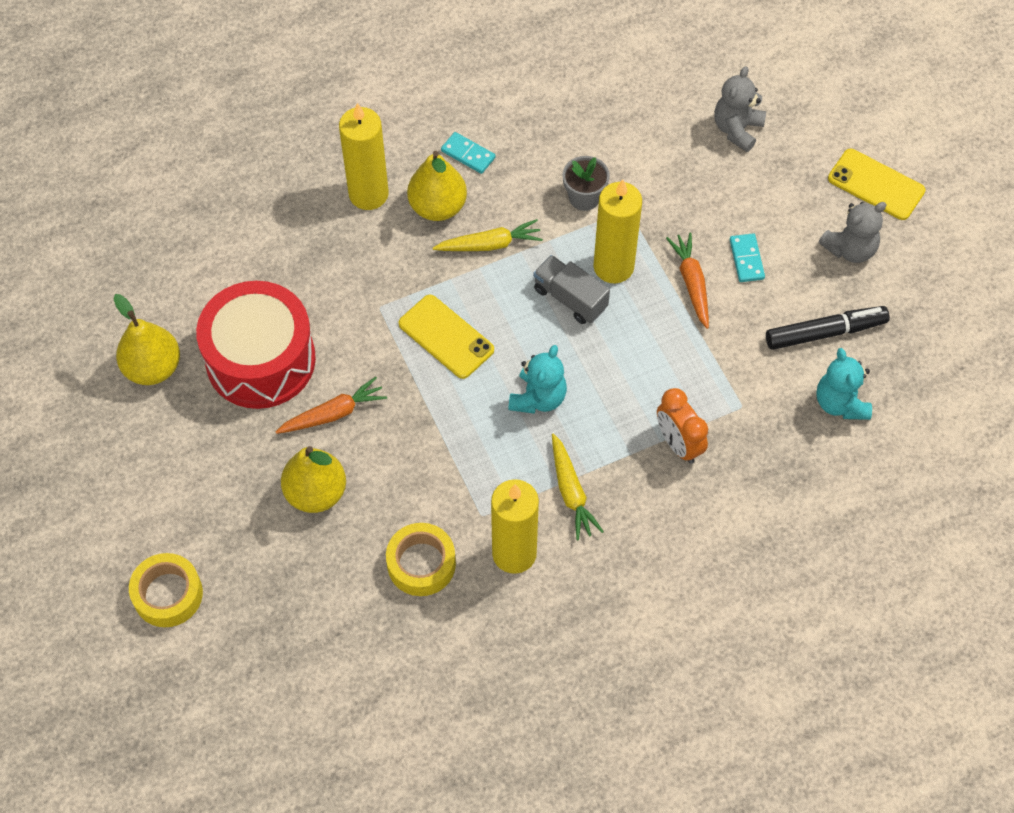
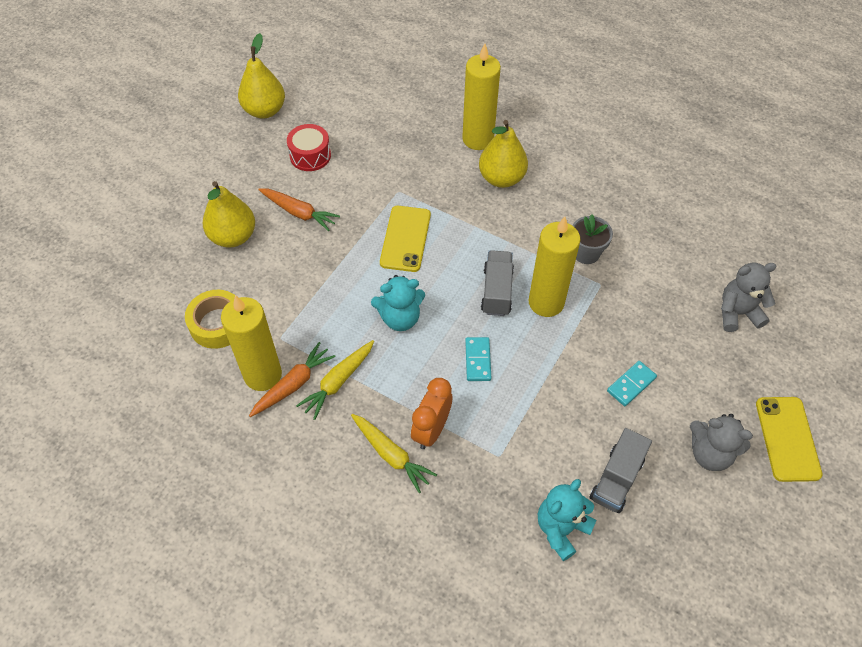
camera: 55 degrees right, 5 degrees down
(168, 594) = (109, 205): yellow tape -> none
(261, 360) = (310, 155): red drum -> red drum, size x0.49
(468, 154) = (557, 171): turquoise domino -> turquoise domino (478, 360)
(489, 244) = (498, 222): yellow carrot -> yellow carrot (391, 455)
(691, 283) = (577, 359): orange carrot -> orange carrot (293, 384)
(825, 332) = (616, 479): black marker -> grey truck

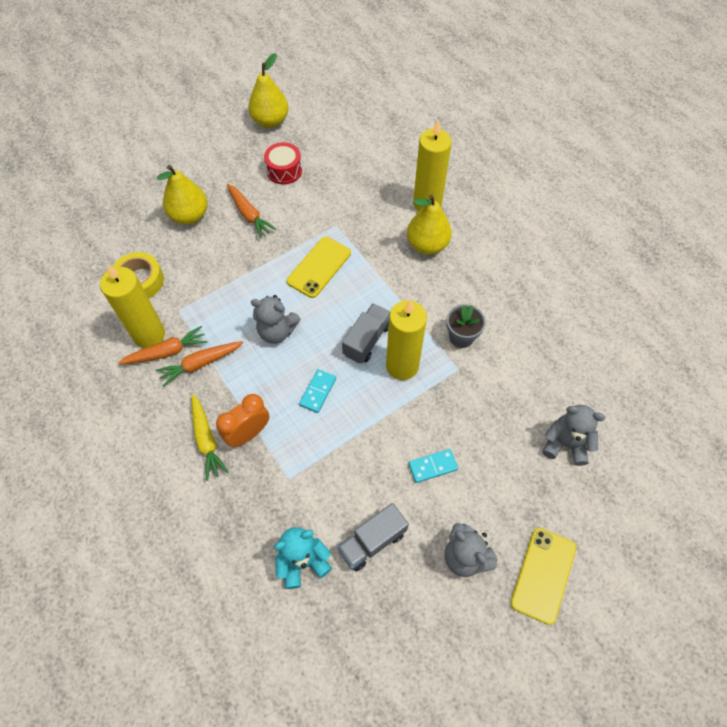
camera: 25 degrees right, 5 degrees up
(338, 382) = (201, 364): yellow carrot -> orange carrot
(400, 318) = (277, 331): turquoise teddy bear -> grey teddy bear

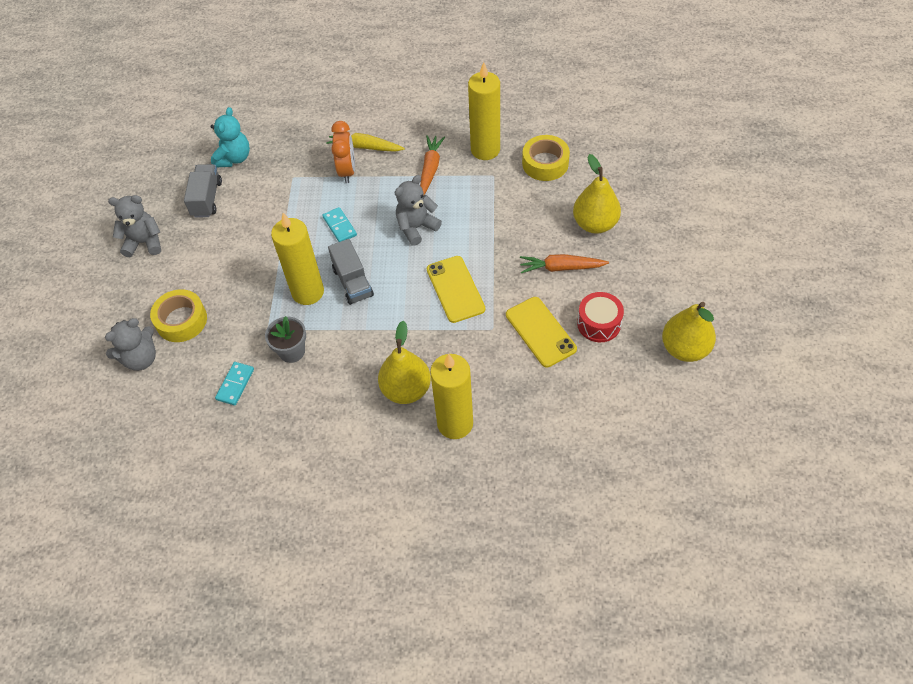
camera: 130 degrees right, 5 degrees down
(166, 352) = (460, 154): orange carrot -> none
(433, 466) = (215, 262): turquoise domino -> turquoise domino (235, 384)
(508, 443) = (181, 320): none -> yellow tape
(543, 575) = (87, 277): yellow phone -> yellow phone (540, 332)

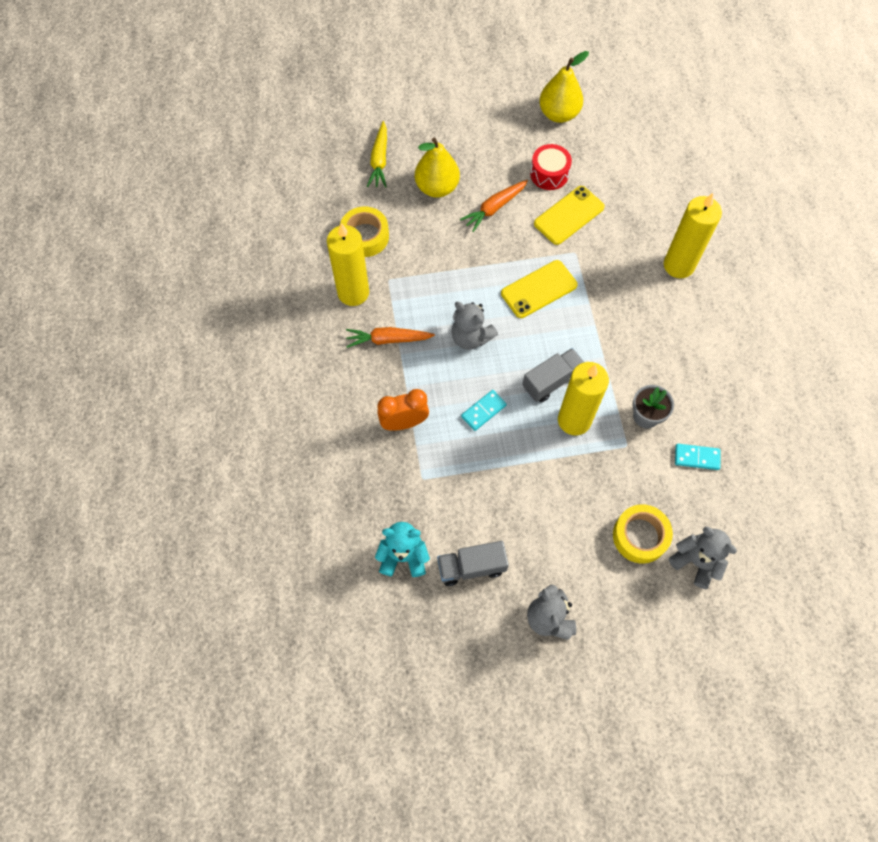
camera: 105 degrees left, 10 degrees up
(365, 147) = (365, 412): yellow carrot -> yellow carrot (379, 160)
(406, 389) = (657, 309): yellow pear -> none
(561, 268) = (494, 208): orange carrot -> orange carrot turned 60 degrees clockwise

